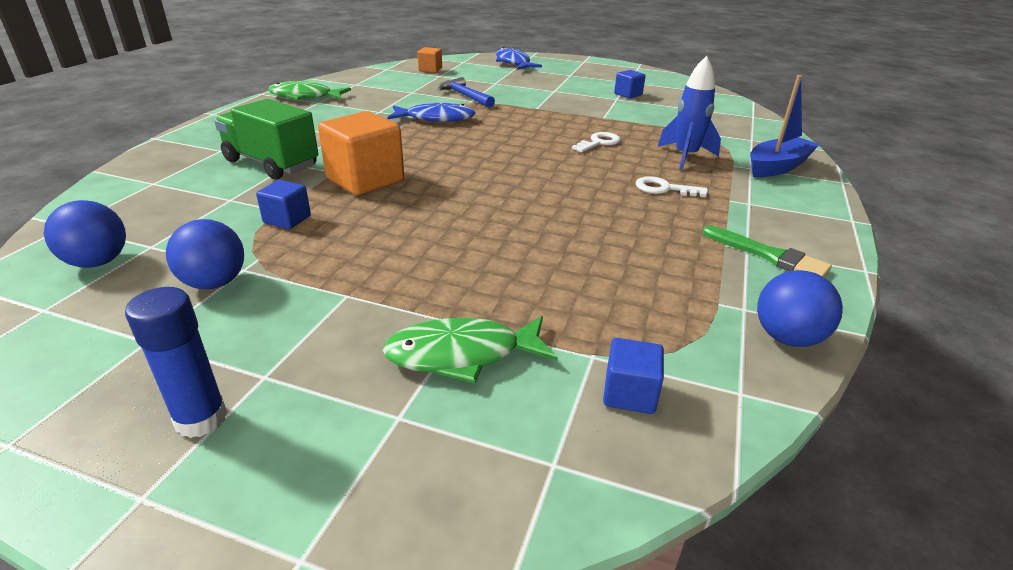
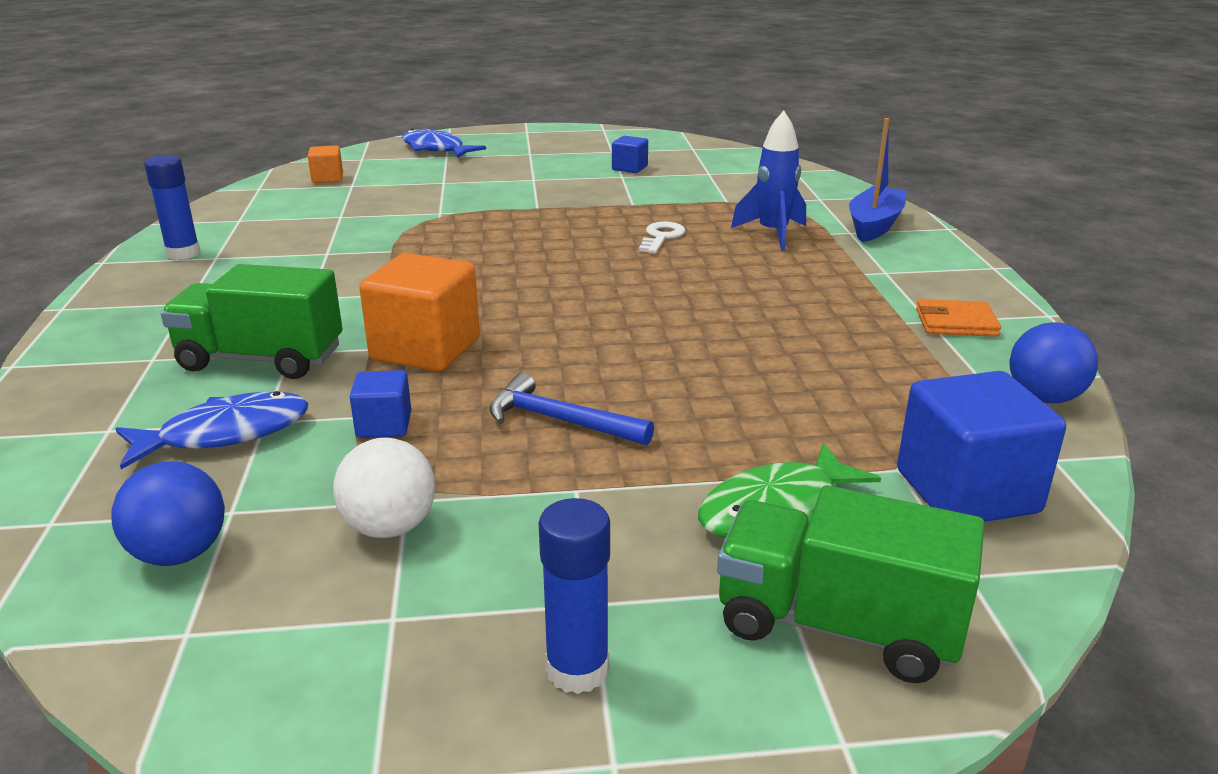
camera: 25 degrees left, 5 degrees down
(214, 283) = (390, 527): blue ball -> white ball
(305, 97) = (183, 253): green fish -> blue glue stick
(403, 462) = (836, 626): none -> green truck
(436, 119) = (422, 247): blue fish -> blue fish (226, 434)
(465, 96) = (424, 208): blue hammer -> blue hammer (560, 420)
(629, 393) = (967, 491): blue cube -> blue cube, size x1.93
(664, 189) = (788, 276): white key -> none
(769, 255) = (956, 323): green brush -> orange wallet

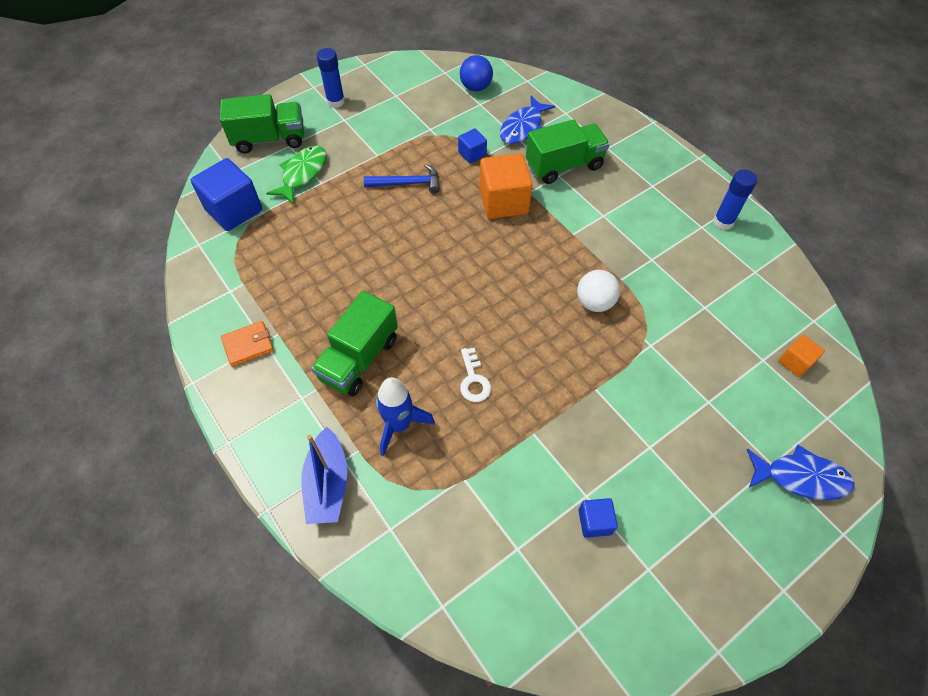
camera: 150 degrees right, 30 degrees up
(390, 527) = (425, 118): white ball -> white ball (594, 302)
(793, 278) = (359, 359): none -> green truck
(1044, 397) = (200, 288): blue ball -> none

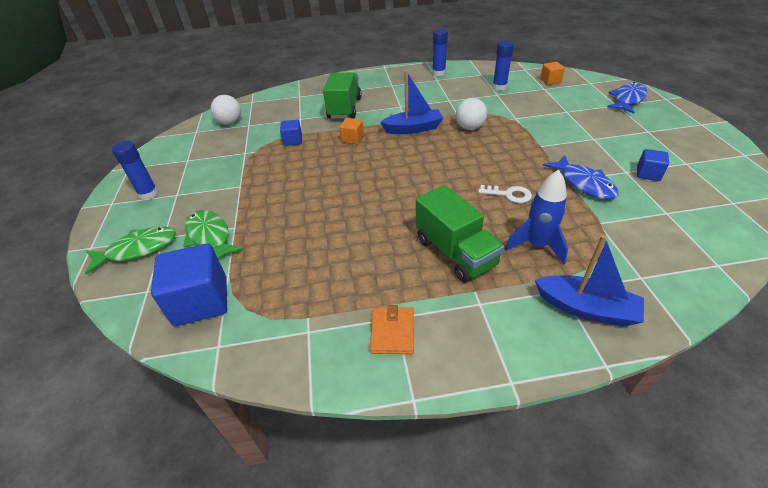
camera: 60 degrees left, 15 degrees down
(269, 139) = (138, 249): green truck -> green fish
(407, 183) = (289, 178): blue hammer -> none
(476, 87) = (230, 122): blue ball -> white ball
(503, 202) = (352, 139): orange cube -> orange cube, size x0.52
(523, 127) = (292, 114): blue fish -> blue fish (584, 183)
(558, 248) = (413, 129): none -> blue boat
(728, 304) = (499, 87): none -> blue glue stick

